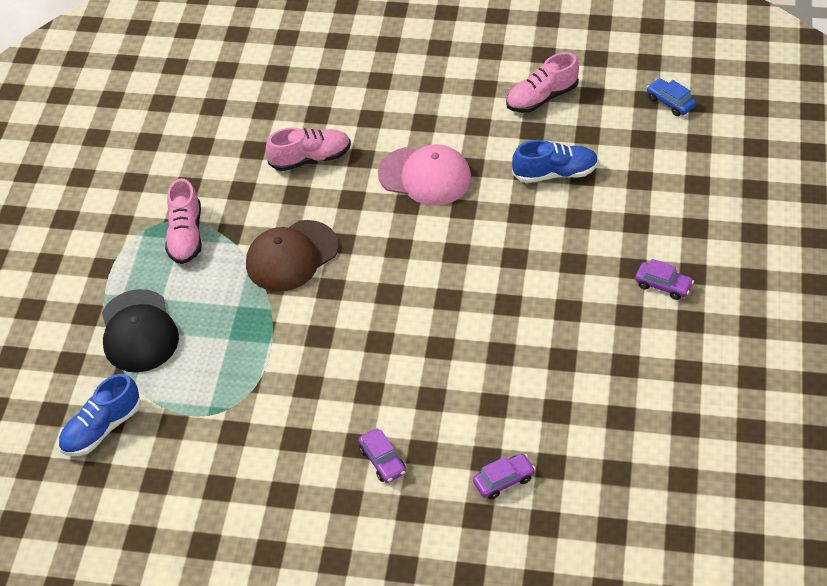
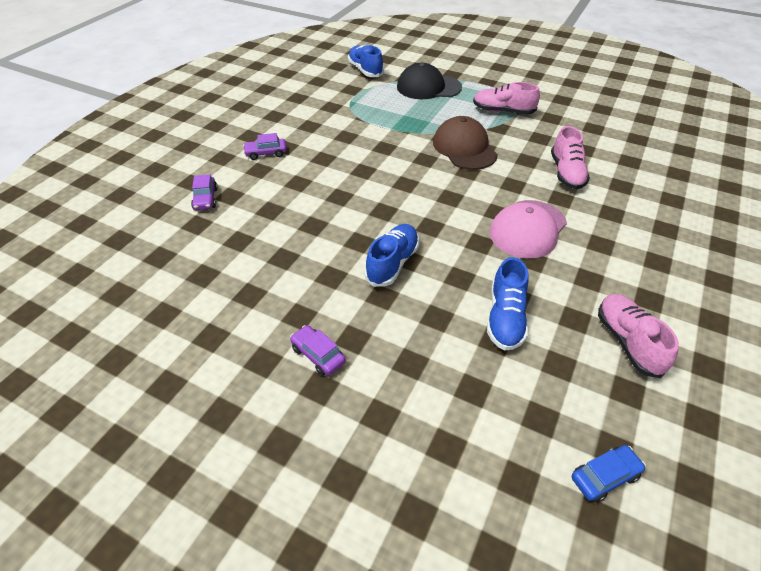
camera: 105 degrees right, 5 degrees down
(526, 267) = (392, 263): none -> blue shoe
(663, 285) = (318, 355): purple car -> purple car turned 90 degrees clockwise

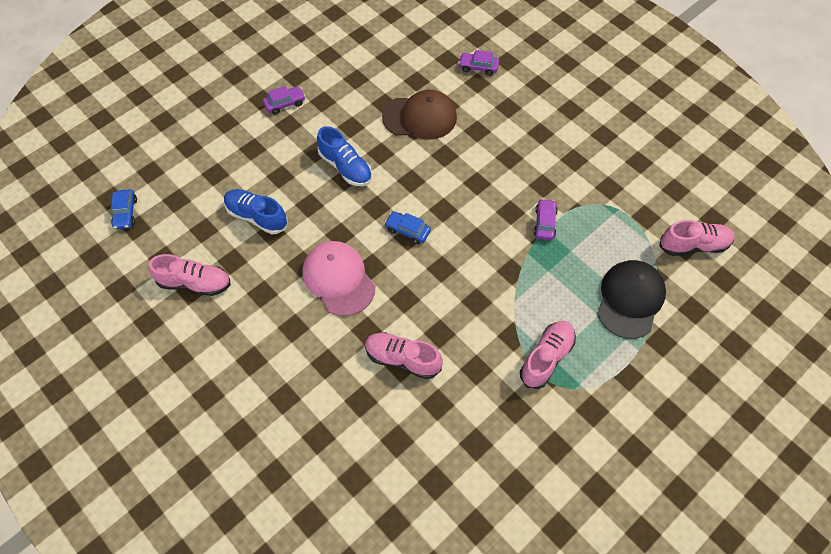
camera: 110 degrees right, 15 degrees up
(266, 153) = (533, 116): purple car -> purple car (544, 223)
(365, 70) = (693, 245): blue shoe -> pink shoe
(443, 199) = (407, 230): none -> blue car
(464, 148) = (483, 283): brown cap -> brown cap (420, 117)

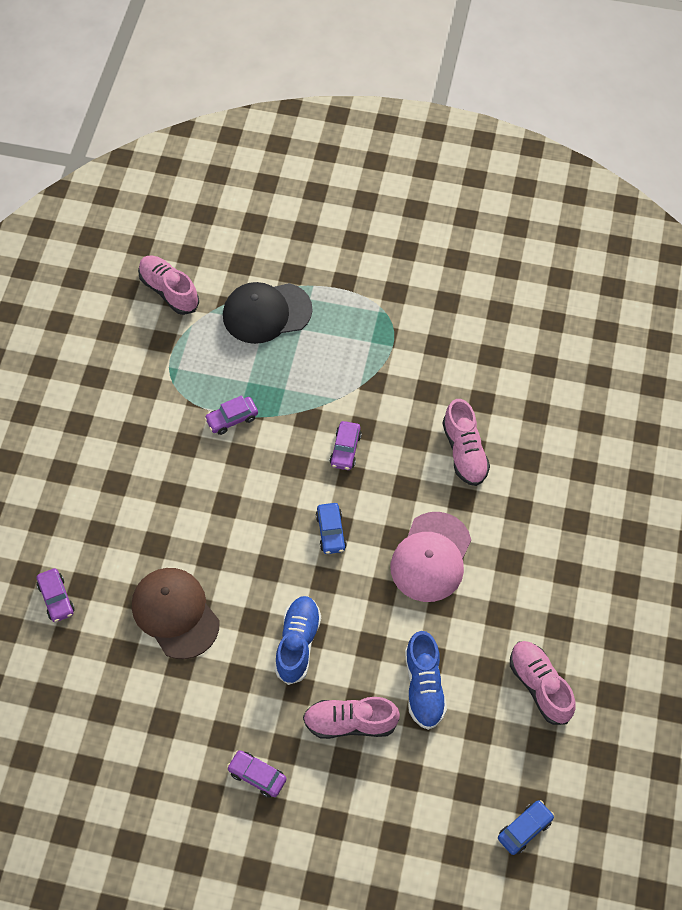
camera: 125 degrees left, 0 degrees up
(466, 279) = (345, 449): none -> purple car
(546, 358) = (374, 346): pink shoe -> pink shoe (350, 723)

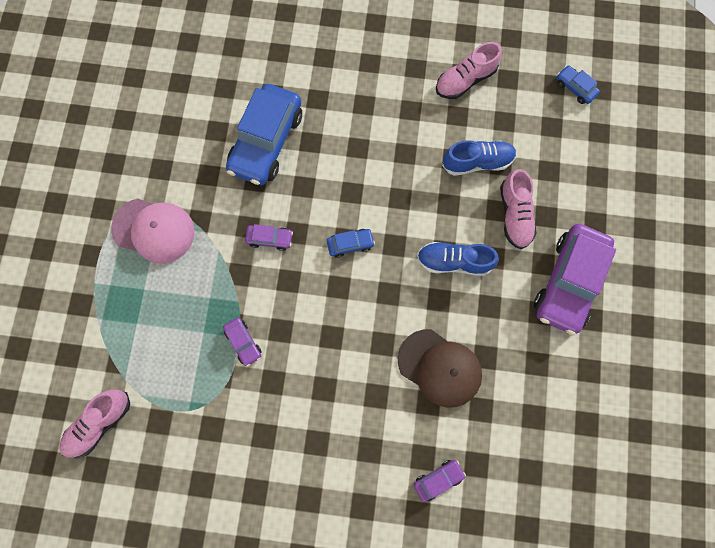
camera: 95 degrees left, 15 degrees up
(175, 613) = (439, 368): brown cap -> brown cap turned 105 degrees counterclockwise
(257, 776) = (569, 282): purple car -> purple car, size x2.29
(266, 313) = (126, 323): black cap -> none
(431, 557) = (366, 163): pink cap -> pink cap (154, 230)
(464, 452) = (266, 142): pink shoe -> blue car

